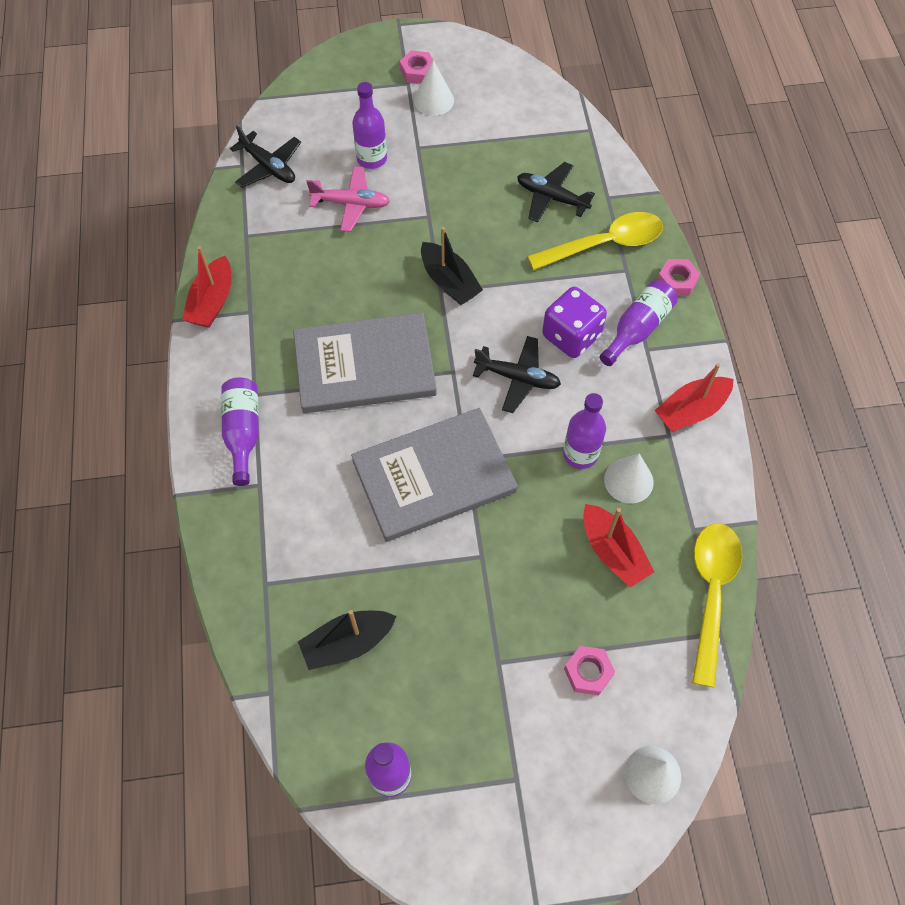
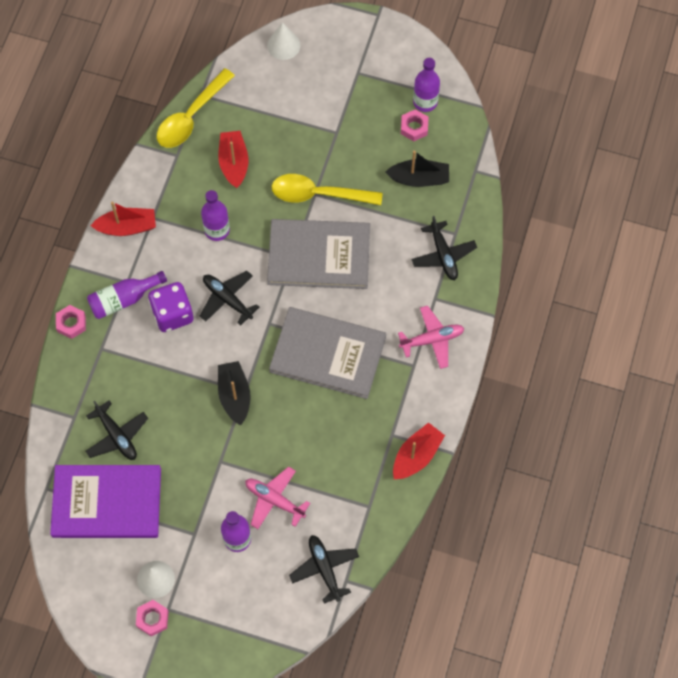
camera: 155 degrees left, 5 degrees up
(243, 433) = (432, 340): purple bottle -> pink plane
(270, 546) = (443, 255): none -> black plane
(522, 140) = (107, 503): none -> purple book
(588, 672) = (288, 106): pink nut -> pink nut (414, 127)
(604, 244) = (103, 377): yellow spoon -> yellow spoon (318, 194)
(628, 480) = (197, 200): white cone -> none

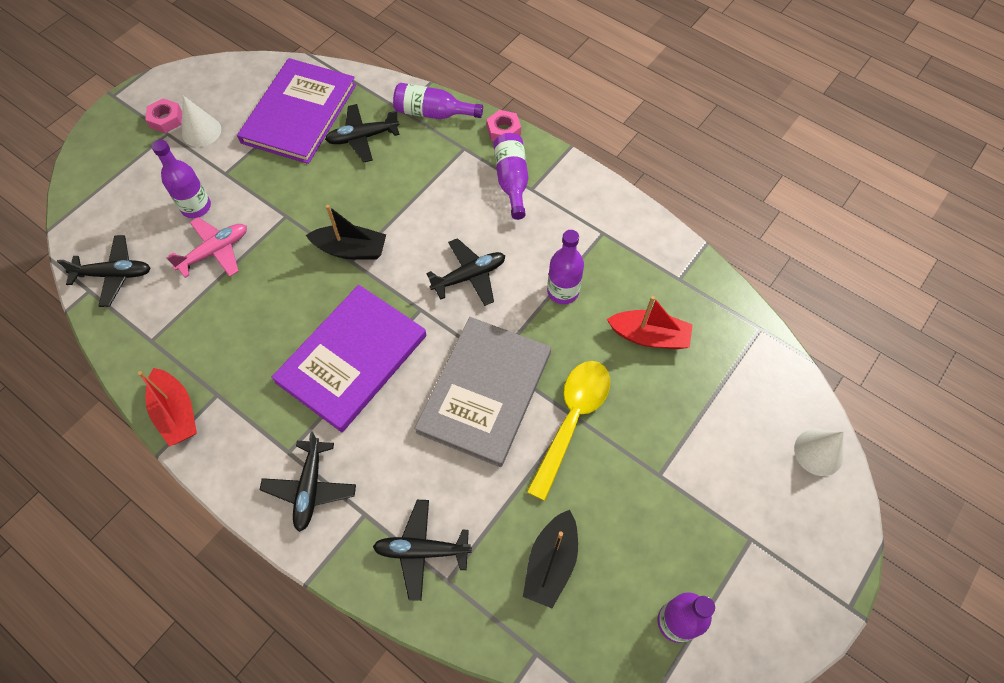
camera: 110 degrees right, 5 degrees down
(69, 388) = (433, 113): none -> purple bottle
(127, 227) = (599, 206): red boat -> none
(172, 314) = (474, 219): purple dice -> none
(191, 117) = (730, 309): yellow spoon -> none
(328, 354) = (352, 359): grey book -> purple book
(414, 127) = (636, 587): pink nut -> none
(432, 340) = (310, 488): pink plane -> black plane

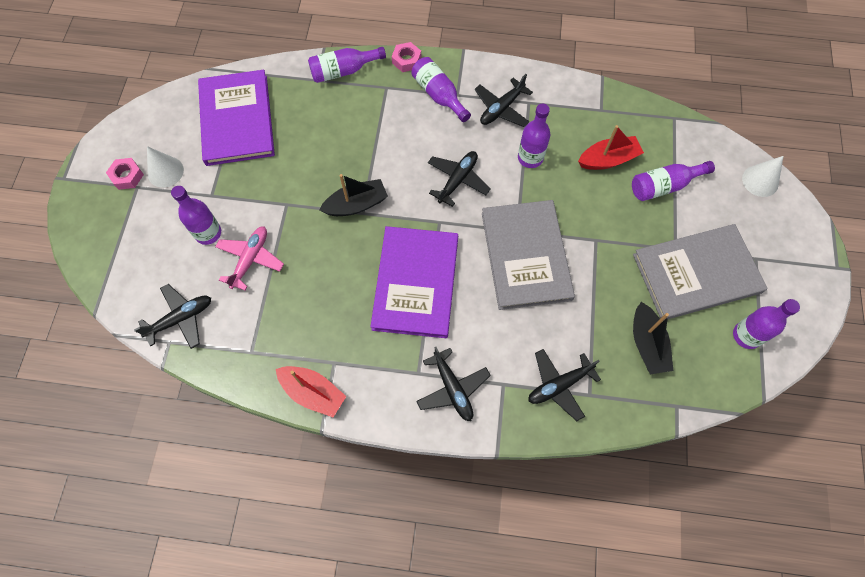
camera: 30 degrees left, 5 degrees up
(362, 137) = (302, 115): black plane -> black plane (501, 109)
(571, 420) = (596, 243): yellow spoon -> none
(665, 517) = (696, 274): none -> grey book
(695, 398) = (664, 186): none -> purple bottle

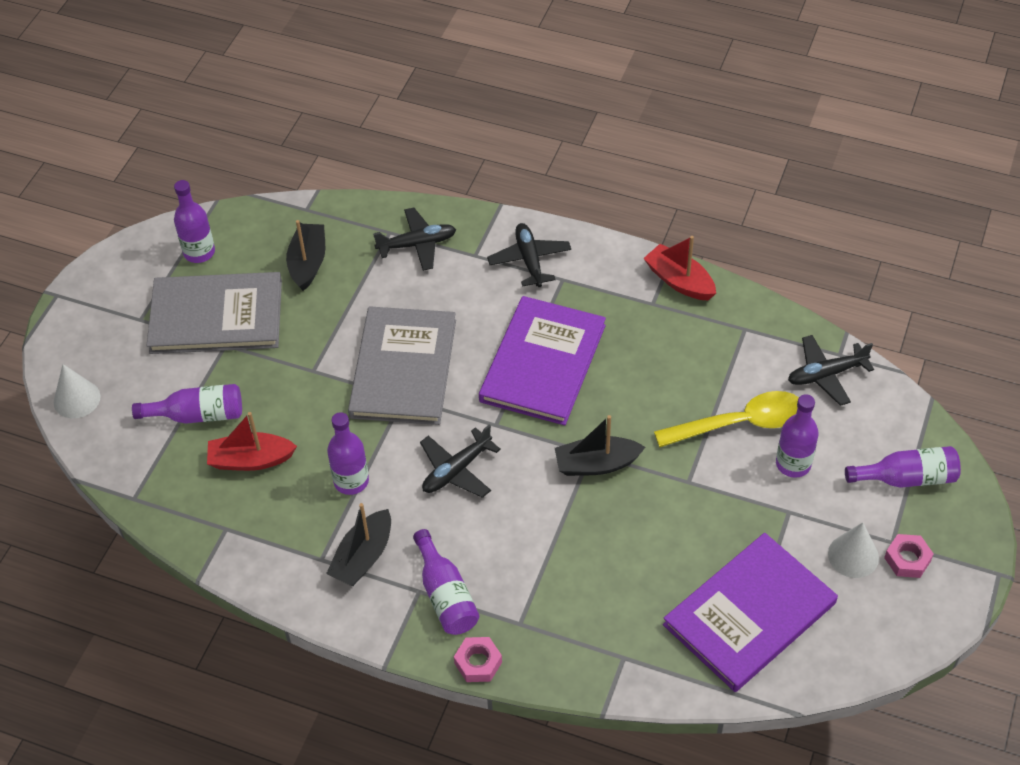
camera: 165 degrees left, 15 degrees down
(236, 120) = (750, 614): purple book -> purple book turned 45 degrees clockwise
(250, 259) = (740, 423): pink plane -> yellow spoon
(343, 71) = (579, 663): purple bottle -> purple bottle (906, 478)
(501, 109) = (363, 557): black plane -> black boat

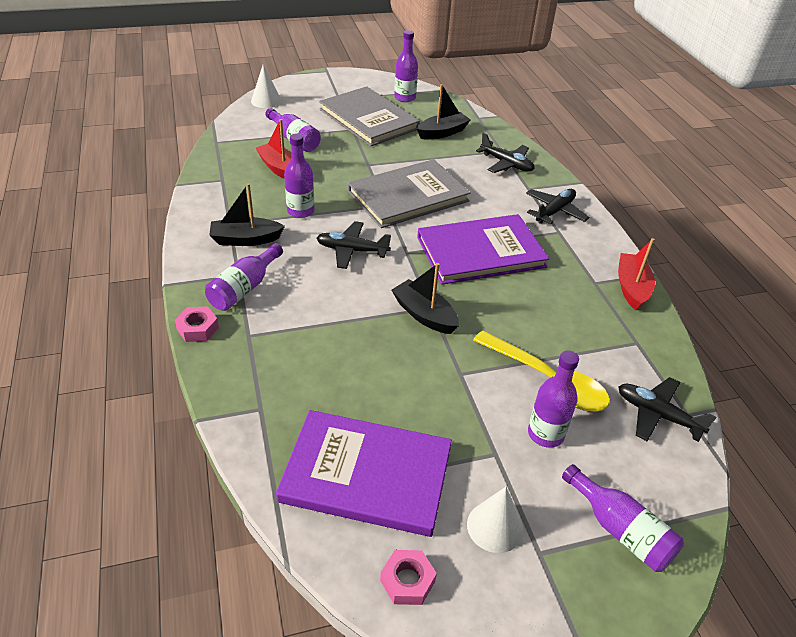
camera: 50 degrees right, 10 degrees down
(907, 559) = (532, 576): pink nut -> pink nut (407, 581)

